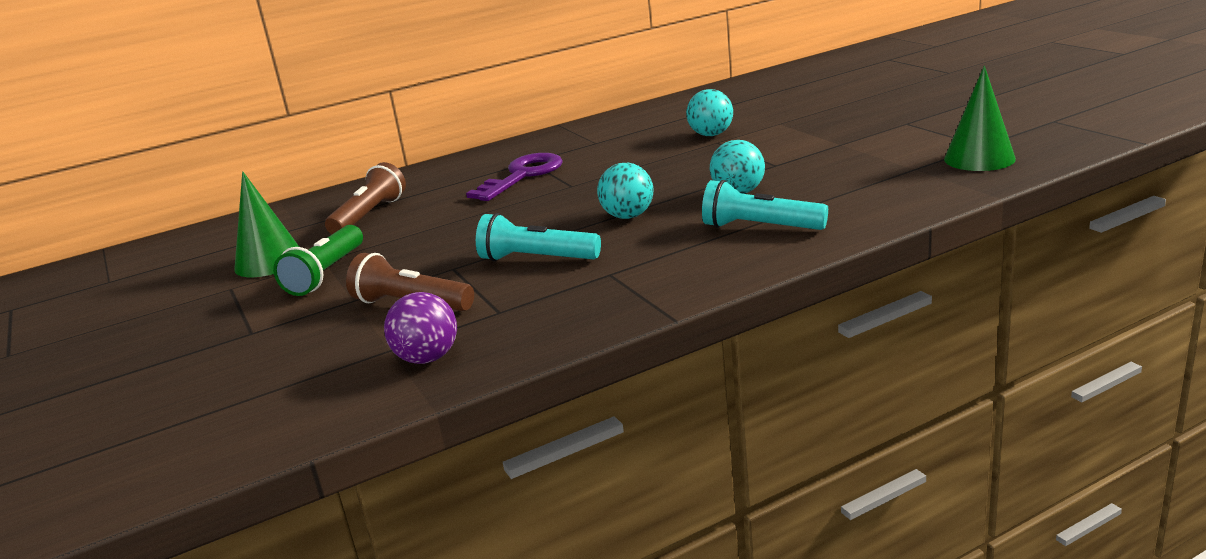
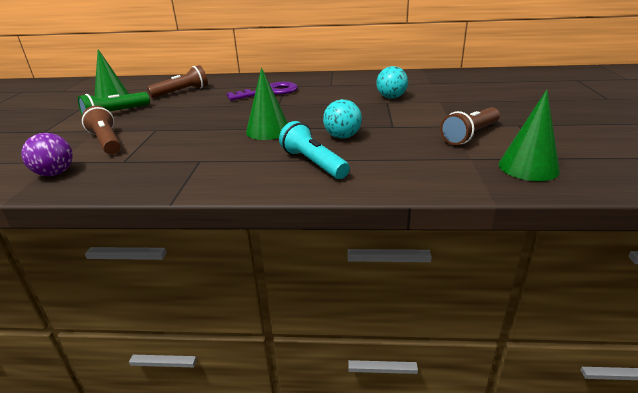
camera: 30 degrees right, 5 degrees up
(536, 259) = (189, 139): turquoise flashlight -> none
(628, 216) = (268, 130): turquoise ball -> green cone
(876, 147) = (470, 135): none -> brown flashlight

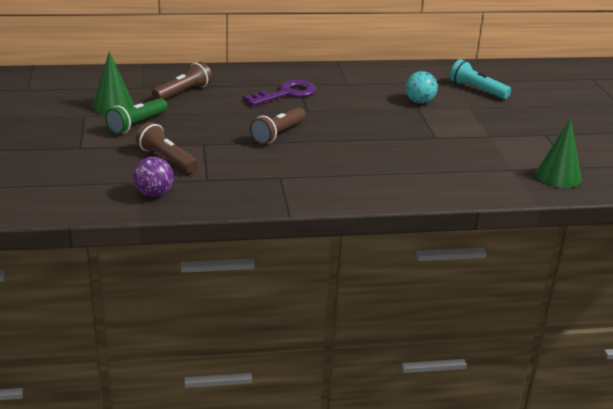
camera: 15 degrees left, 0 degrees up
(268, 130) = (320, 144): green cone -> none
(313, 163) = (385, 177): turquoise flashlight -> turquoise flashlight (477, 89)
(342, 137) = (395, 150): turquoise ball -> none
(470, 135) = (506, 146): brown flashlight -> brown flashlight (278, 134)

